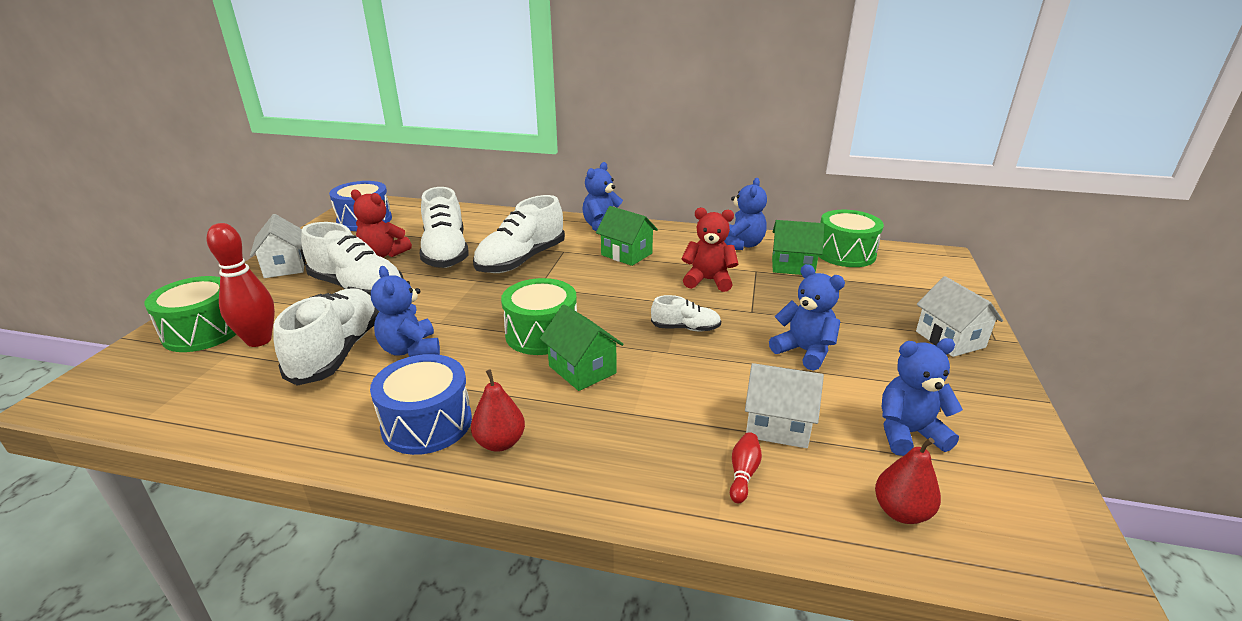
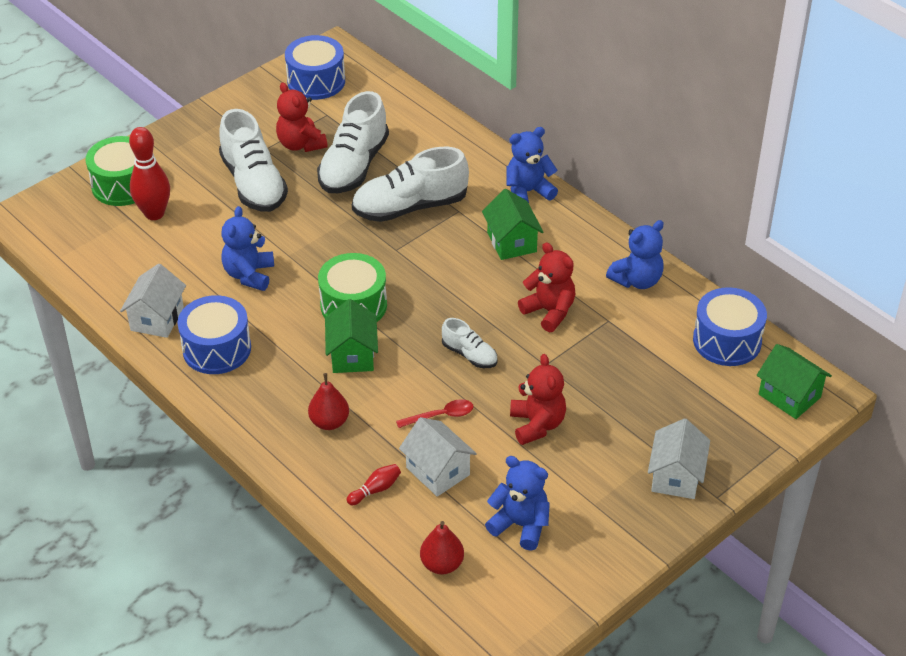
camera: 35 degrees right, 15 degrees up
(285, 266) = (214, 126): white house -> white house (157, 318)
(337, 352) = (199, 252): white shoe -> none
(500, 442) = (249, 388): red pear -> red pear (329, 422)
(720, 380) = (440, 416): none -> red spoon
(792, 266) = (651, 331): green house -> green house (789, 396)
(804, 351) = (537, 424): blue teddy bear -> red teddy bear
(845, 254) = (727, 341): green drum -> blue drum

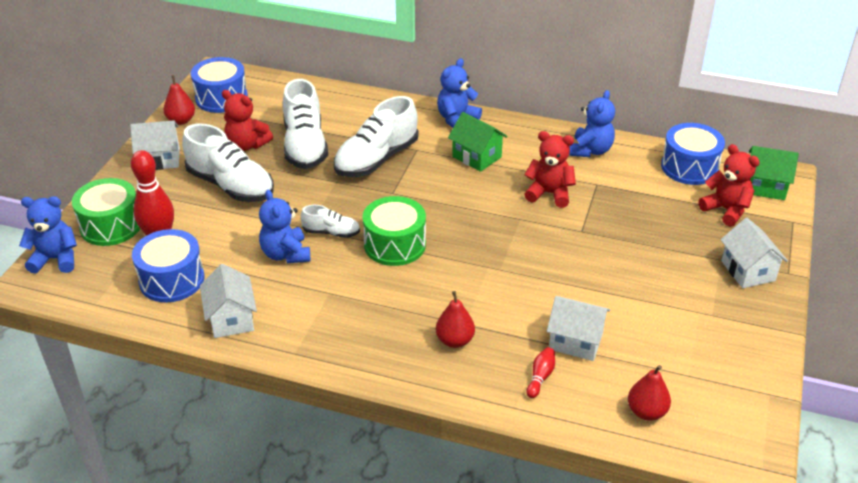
camera: 30 degrees left, 5 degrees down
(211, 131) = (160, 159): none -> white house
(217, 349) = (307, 322): blue drum -> blue drum (172, 279)
(260, 94) = (181, 120): none -> red pear
(352, 355) = (427, 282): green house -> none
(440, 416) = (539, 299): red spoon -> none
(469, 355) = (519, 246): white shoe -> white shoe (331, 232)
(520, 525) = (675, 354): blue teddy bear -> blue teddy bear (56, 259)
(537, 424) = (616, 275): red teddy bear -> red teddy bear (726, 210)

